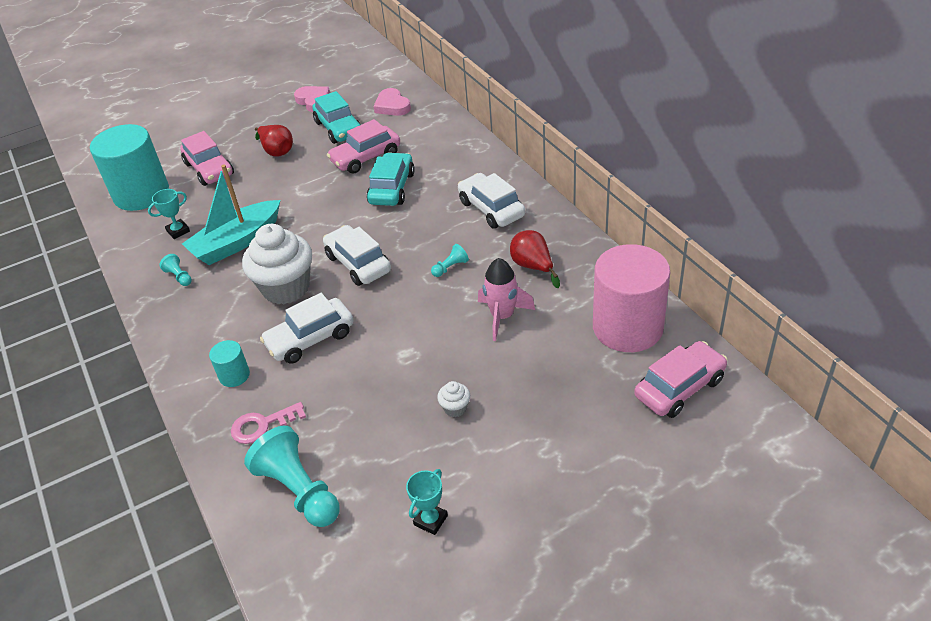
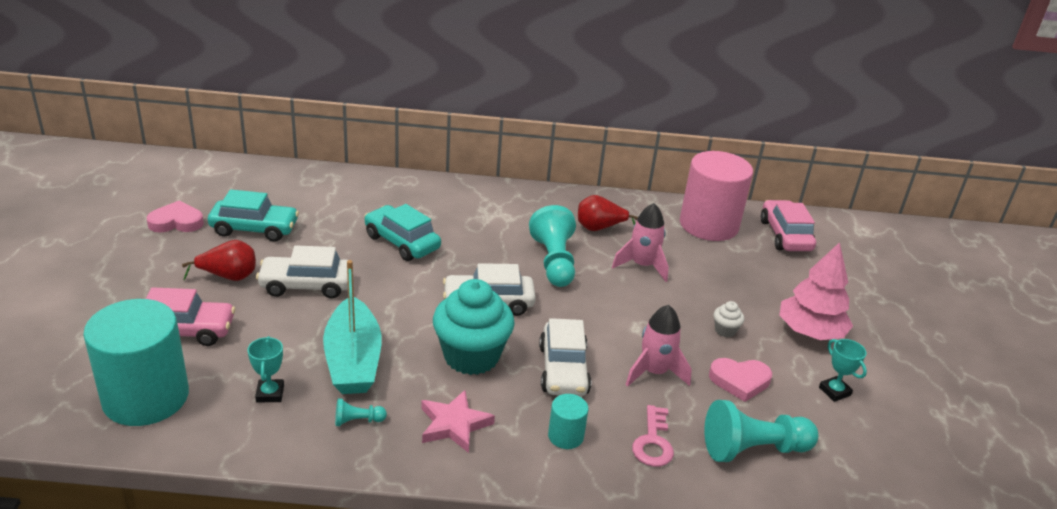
camera: 65 degrees left, 10 degrees down
(206, 318) = (454, 424): none -> pink star
(286, 288) = (471, 356): white cupcake -> turquoise cupcake
(352, 389) = (654, 372): none -> pink rocket
(366, 158) = (331, 235): pink car -> none
(392, 106) = (270, 189): pink heart -> pink heart (740, 381)
(450, 267) = (554, 262): turquoise pawn -> turquoise pawn, size x2.21
(491, 209) = (503, 213): white car -> white car (306, 285)
(514, 469) = (810, 332): none -> pink tree

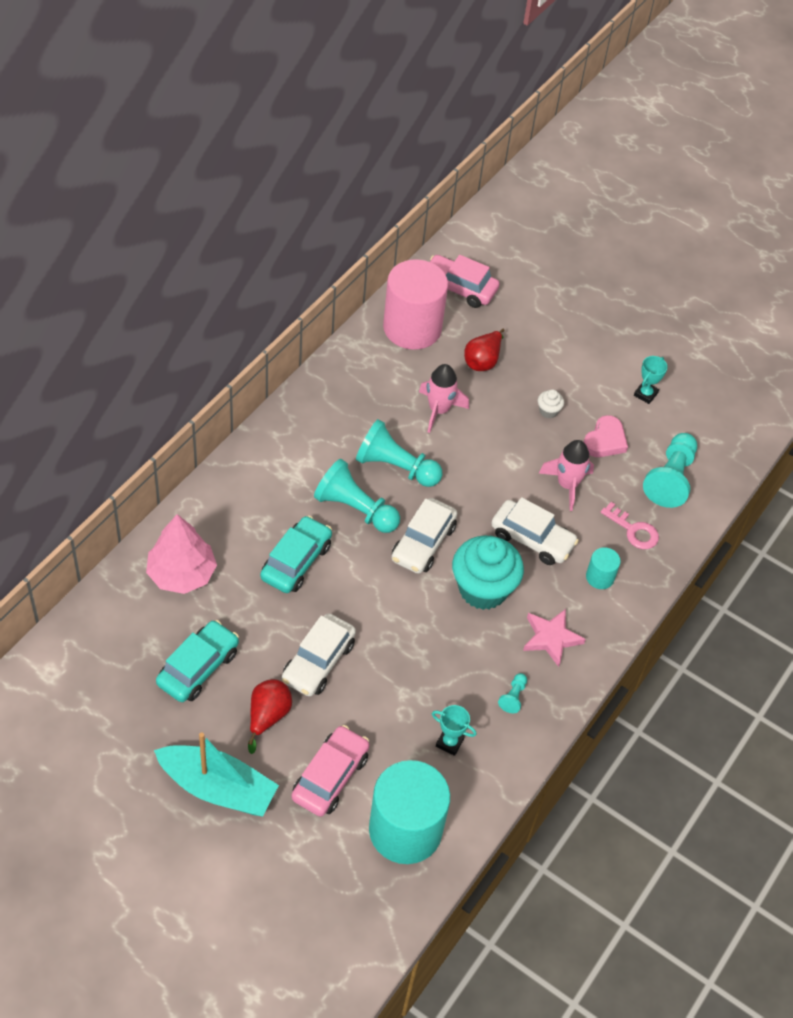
camera: 60 degrees left, 20 degrees up
(176, 222) = (142, 729): pink heart -> none
(353, 360) = (441, 670): turquoise boat -> turquoise boat (218, 788)
(402, 242) = (296, 561): turquoise car -> turquoise car turned 135 degrees clockwise
(486, 255) = (355, 509): none -> turquoise pawn
(599, 228) = (368, 406): red pear -> red pear (483, 361)
(810, 332) = (580, 361): pink tree -> pink tree (181, 574)
(834, 391) = (645, 394): turquoise trophy -> turquoise trophy turned 60 degrees counterclockwise

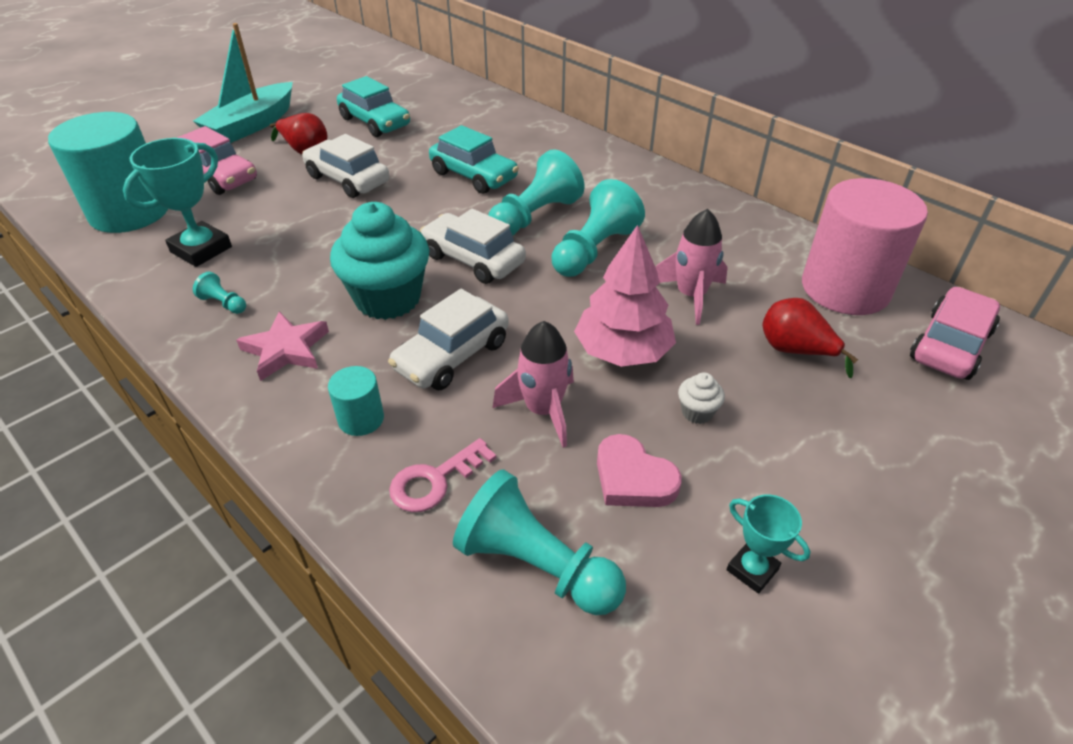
camera: 105 degrees right, 10 degrees down
(181, 574) = (479, 119): pink tree -> pink tree (622, 351)
(449, 742) = (201, 249): turquoise trophy -> turquoise trophy, size x1.74

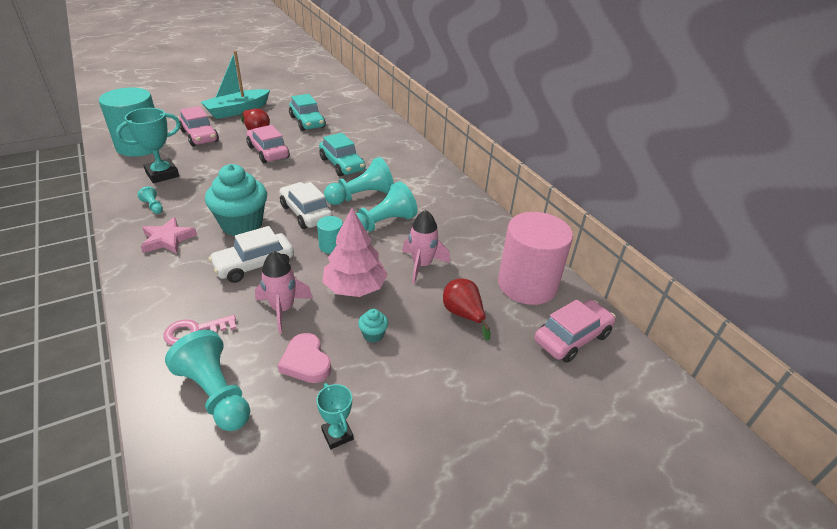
camera: 15 degrees right, 5 degrees down
(348, 179) = (268, 152): white car -> pink car
(361, 419) = (180, 287): turquoise cylinder -> turquoise cylinder (331, 246)
(697, 412) = (373, 335): white cupcake -> turquoise cupcake

